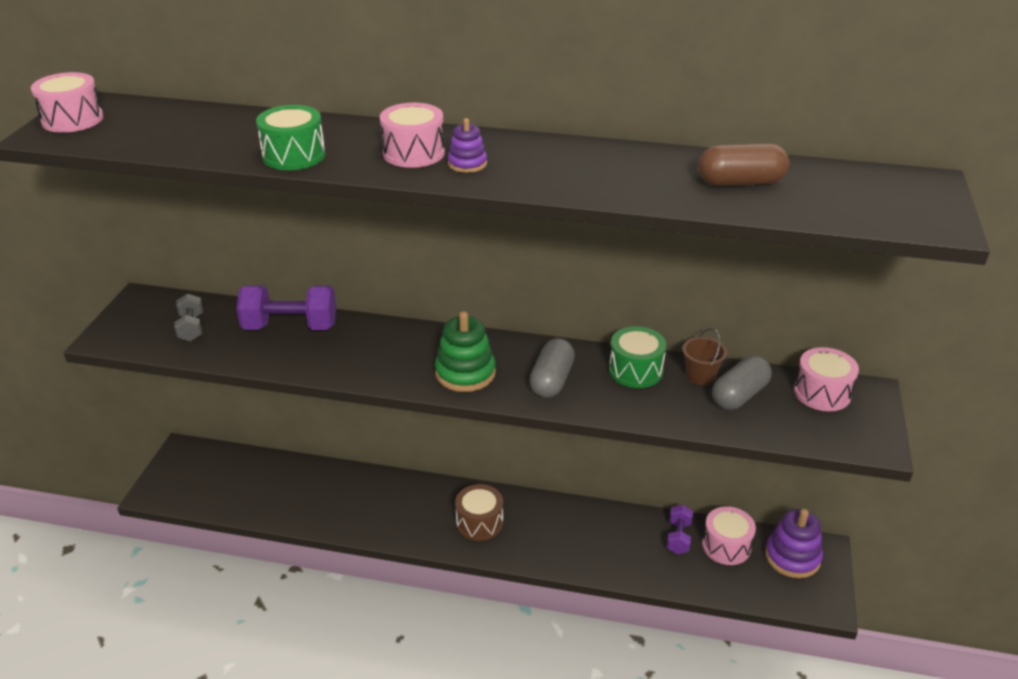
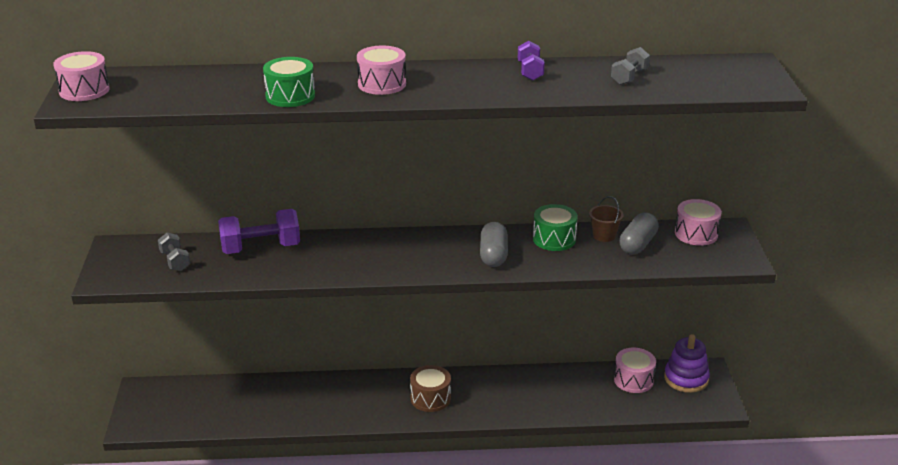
camera: 15 degrees left, 5 degrees down
(465, 373) = (423, 260): green stacking toy -> none
(467, 164) = (427, 87): purple stacking toy -> none
(678, 537) = (594, 381): purple dumbbell -> purple dumbbell (530, 71)
(740, 183) = (629, 77): brown capsule -> grey dumbbell

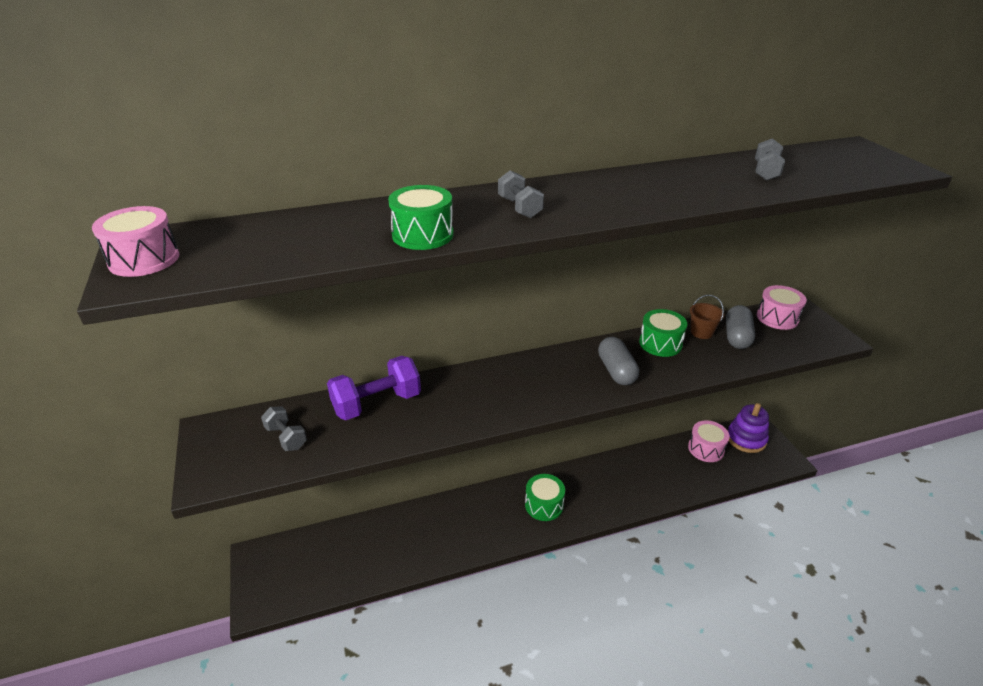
camera: 15 degrees left, 5 degrees up
(382, 84) = (519, 207): pink drum -> grey dumbbell
(430, 398) = (544, 505): brown drum -> green drum
(530, 71) = (663, 177): purple dumbbell -> none

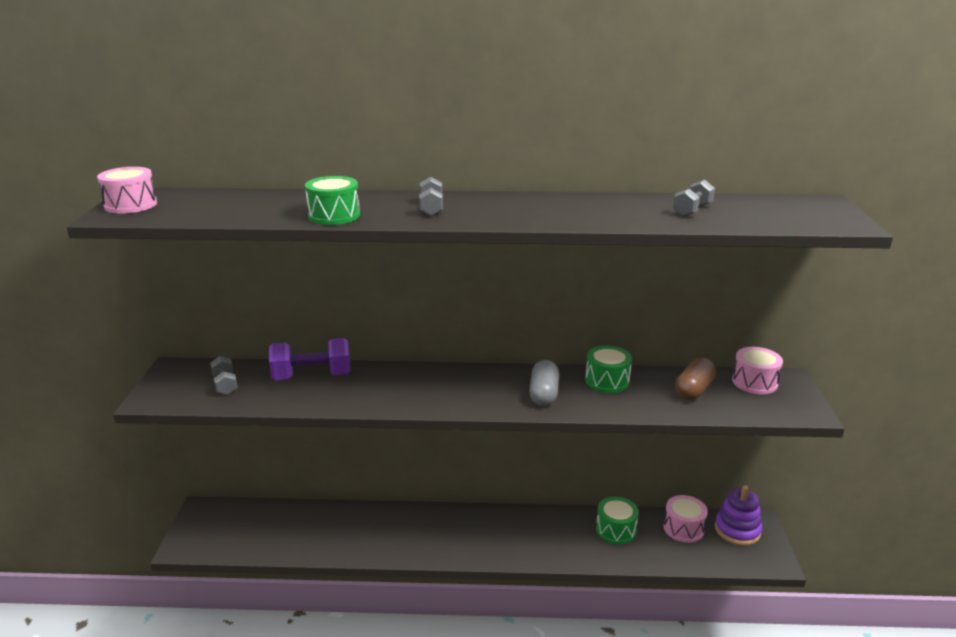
camera: 20 degrees right, 10 degrees down
(544, 505) = (478, 535): green drum -> green drum (616, 530)
(701, 332) = (659, 379): brown bucket -> none
(737, 337) = (694, 390): grey capsule -> brown capsule

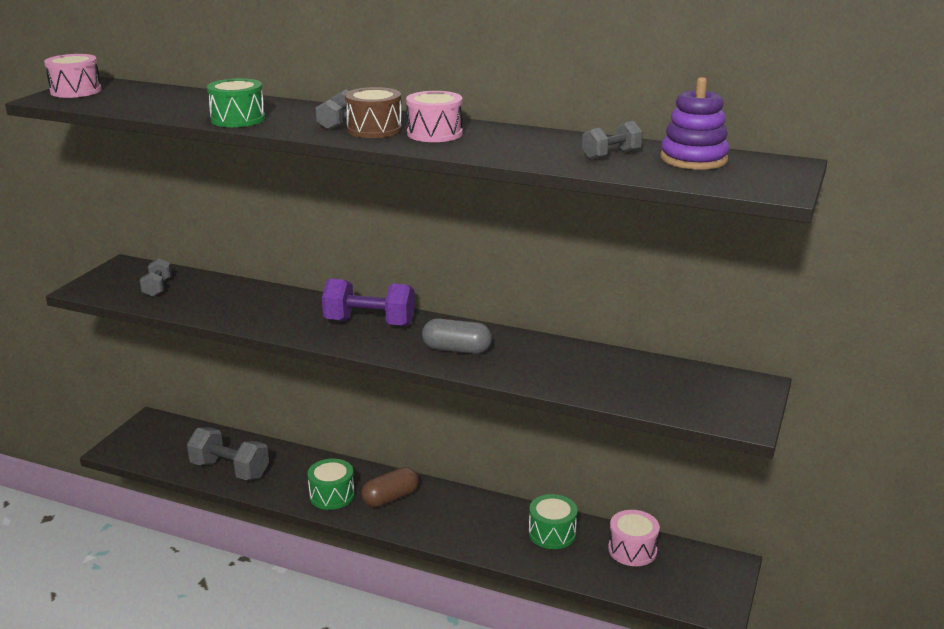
camera: 20 degrees right, 0 degrees up
(308, 540) = (230, 470): none -> grey dumbbell
(312, 376) = (241, 294): purple dumbbell -> purple dumbbell (369, 323)
(471, 211) = (374, 129): none -> brown drum
(544, 394) = (456, 350): grey capsule -> grey capsule turned 75 degrees clockwise
(607, 381) = (537, 349): green drum -> green drum (332, 495)
(694, 390) = (628, 376): brown capsule -> brown capsule (390, 498)
(737, 530) = (696, 566): purple stacking toy -> purple stacking toy (693, 159)
(754, 382) = (710, 381): pink drum -> pink drum (434, 133)

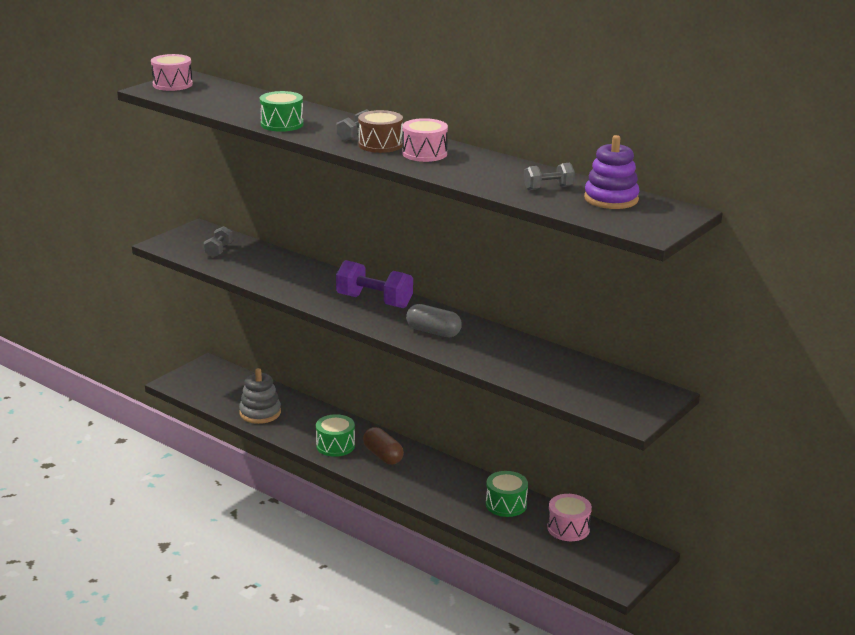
camera: 15 degrees right, 0 degrees up
(230, 470) = (260, 413): grey dumbbell -> grey stacking toy
(390, 498) = (383, 455): brown capsule -> brown capsule turned 75 degrees clockwise

